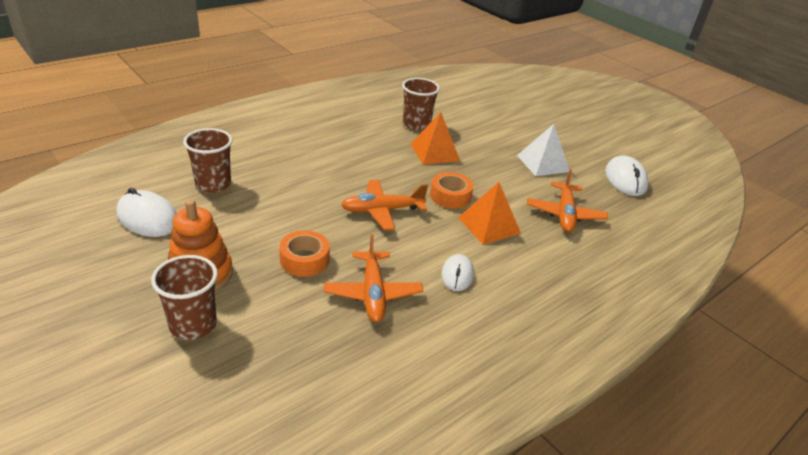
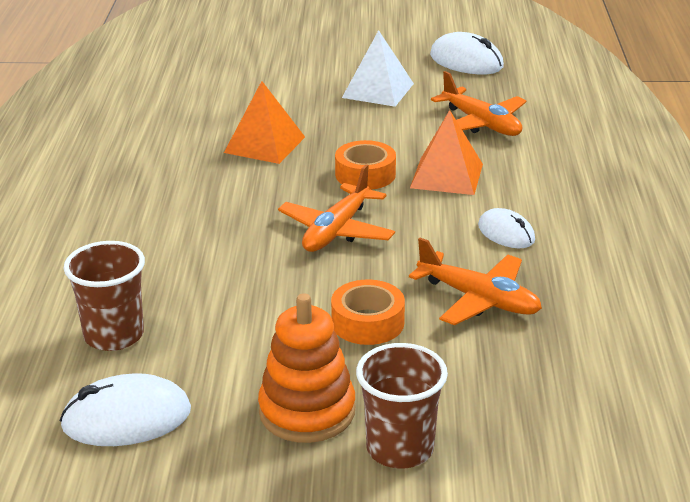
camera: 45 degrees left, 5 degrees down
(416, 124) = (186, 129): brown cup -> none

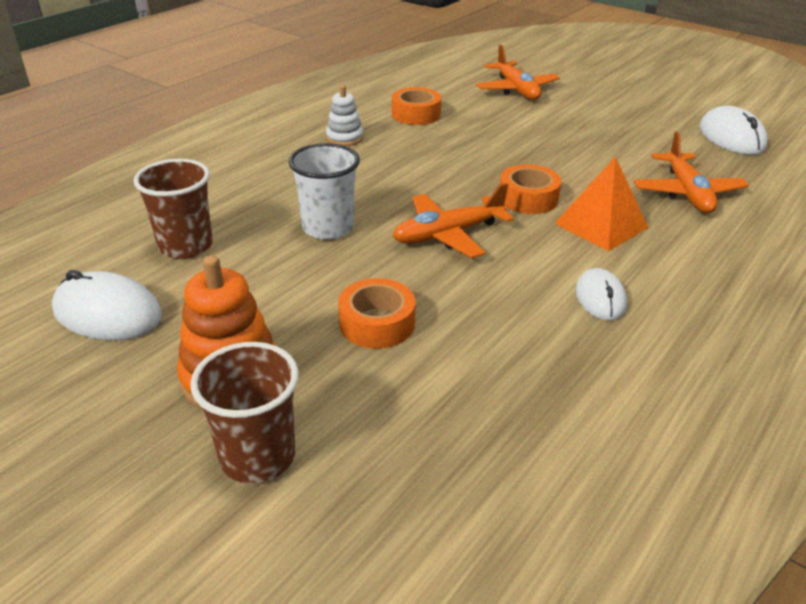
camera: 35 degrees right, 5 degrees up
(127, 178) = (344, 138): none -> white stacking toy
(167, 130) = (416, 114): none -> orange tape
(226, 266) = (328, 228): none -> white cup
(264, 144) = (474, 147): orange pyramid -> none
(378, 90) = (620, 136): white pyramid -> none
(479, 299) = (500, 349): orange plane -> orange plane (516, 89)

